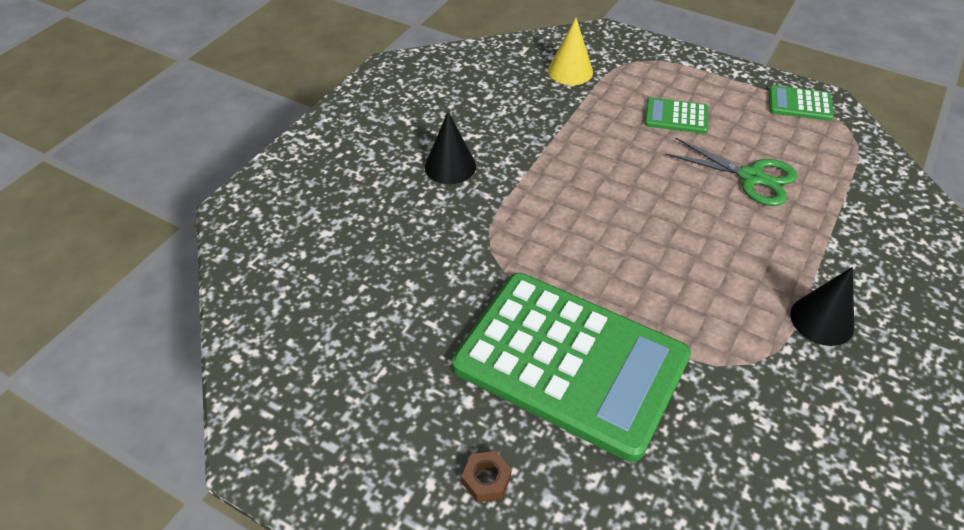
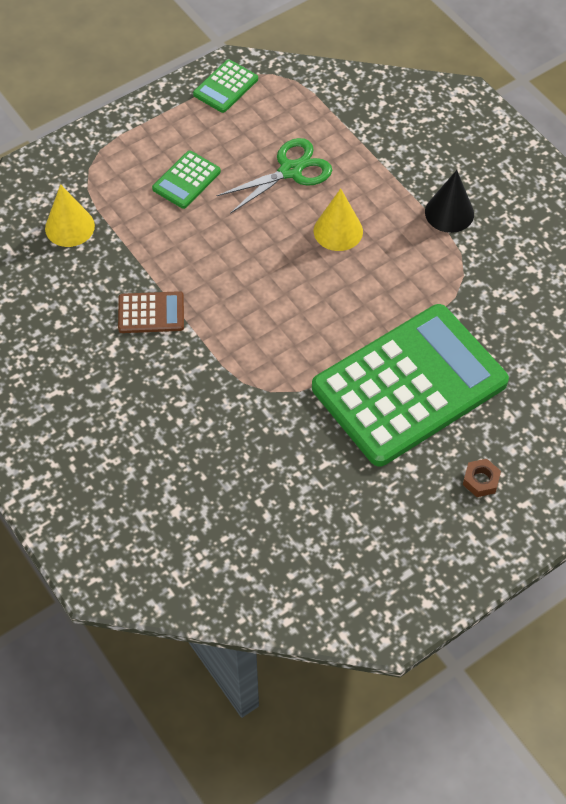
camera: 65 degrees left, 10 degrees up
(450, 166) = (146, 380): black cone -> none
(521, 145) = (151, 313): none -> brown calculator
(714, 236) = (338, 231): none -> yellow cone

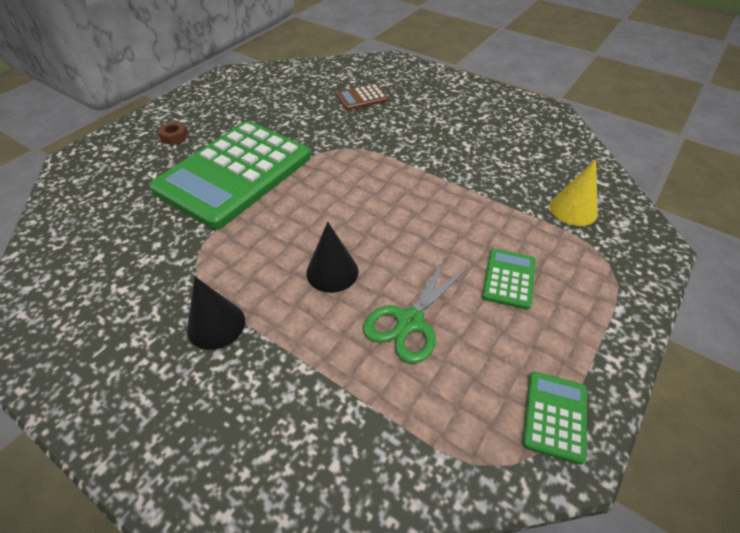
camera: 160 degrees right, 10 degrees down
(151, 313) = (456, 169): brown calculator -> brown calculator (362, 98)
(338, 231) = (332, 272): yellow cone -> black cone

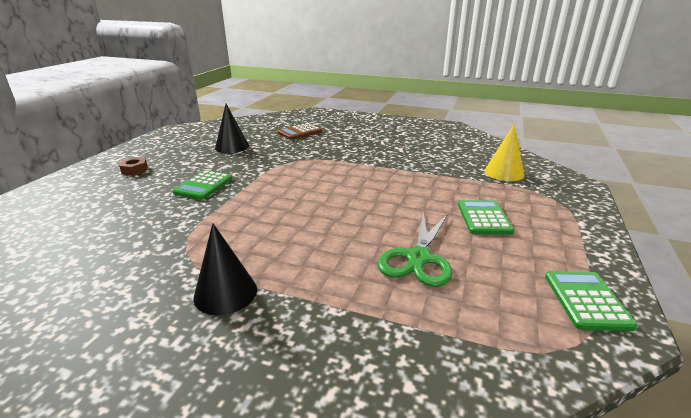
camera: 15 degrees left, 20 degrees down
(234, 173) = (203, 185): green calculator -> green calculator, size x0.40
(332, 272) = (327, 236): black cone -> black cone (232, 147)

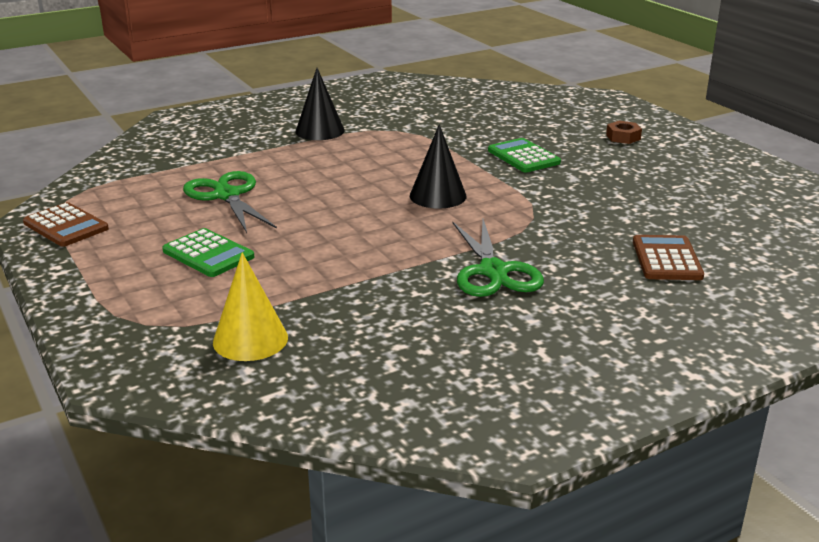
camera: 130 degrees right, 0 degrees up
(232, 147) = (647, 195): black cone -> black cone (438, 196)
(363, 153) = (493, 271): none -> green scissors
(586, 300) = (65, 226): green calculator -> brown calculator

